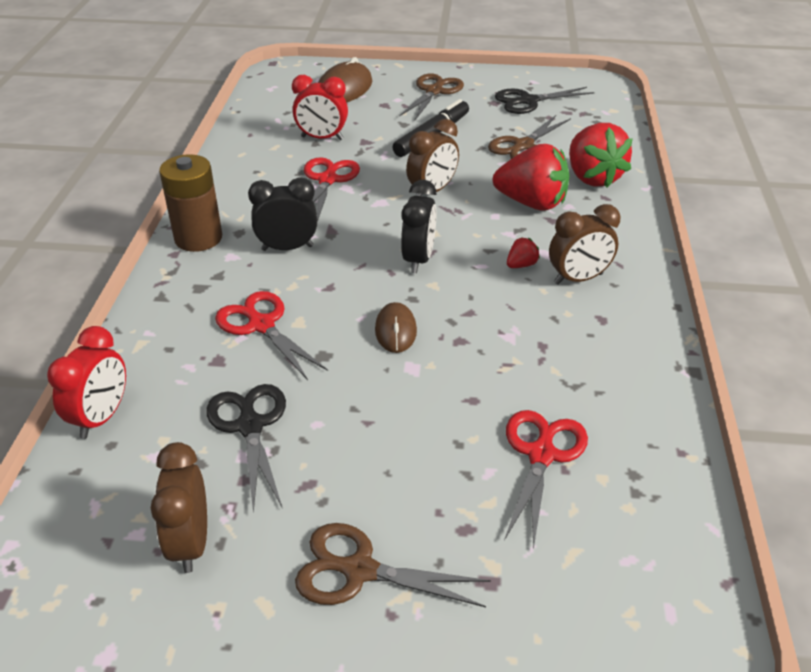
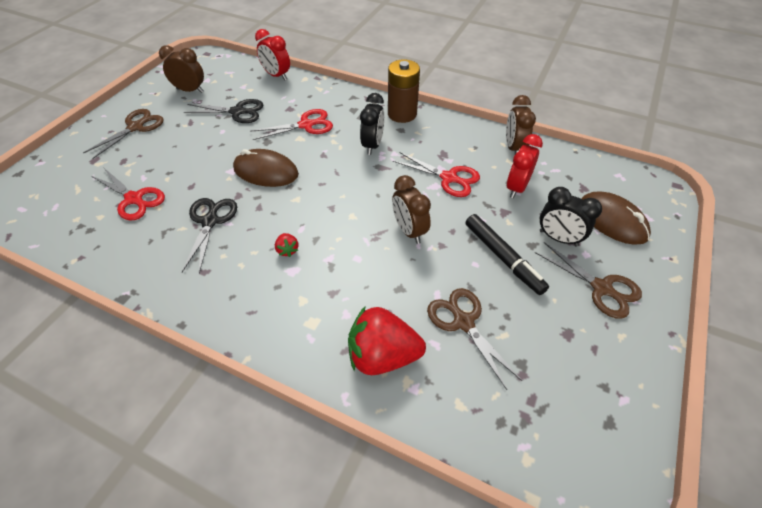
camera: 110 degrees right, 10 degrees up
(395, 330) = (266, 171): brown mouse -> brown mouse, size x1.63
(418, 259) = (326, 199): black clock -> black clock (558, 238)
(528, 101) = (566, 369): black scissors -> black scissors (210, 221)
(531, 203) = (362, 288): red strawberry -> none
(578, 279) = (251, 277): brown clock -> brown clock (513, 148)

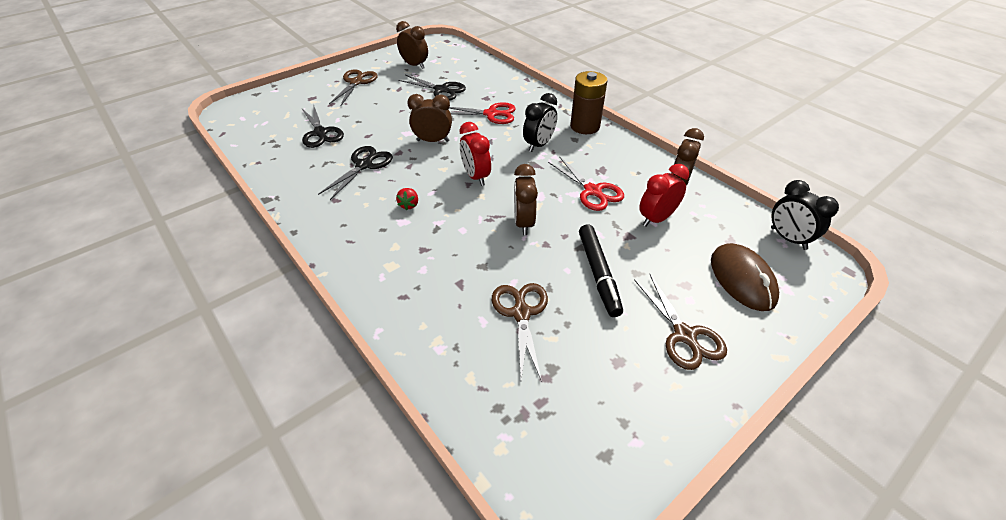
camera: 25 degrees right, 5 degrees down
(134, 199) = (320, 133): red scissors -> black scissors
(136, 127) = (356, 82): brown scissors -> brown scissors turned 45 degrees counterclockwise
(266, 171) = (433, 141): brown mouse -> brown clock
(276, 75) = (492, 70): red clock -> red clock (476, 177)
(382, 356) = (430, 312): red strawberry -> none
(558, 238) = (669, 276): black clock -> black clock (788, 238)

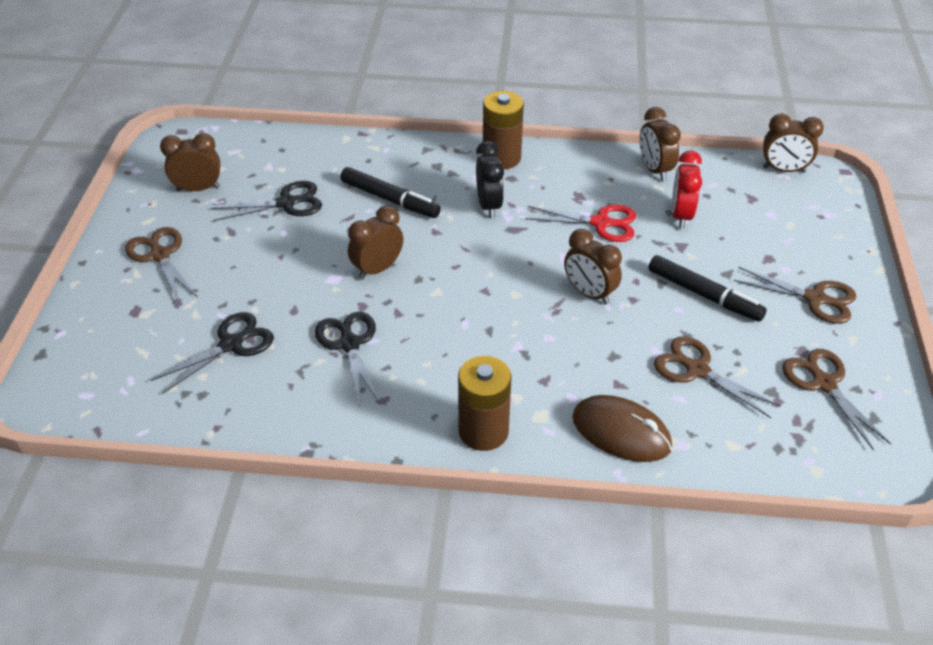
camera: 45 degrees left, 0 degrees up
(320, 133) = (232, 344): black scissors -> black scissors turned 60 degrees counterclockwise
(351, 250) = (483, 431): none -> brown battery
(409, 205) = (465, 350): red strawberry -> none
(476, 177) = (481, 278): red clock -> none
(491, 114) = (390, 199): red scissors -> black marker
(601, 395) = (823, 383): none -> brown scissors
(742, 279) = (796, 226): brown mouse -> brown mouse (621, 432)
(788, 238) = (783, 170): black clock -> brown clock

